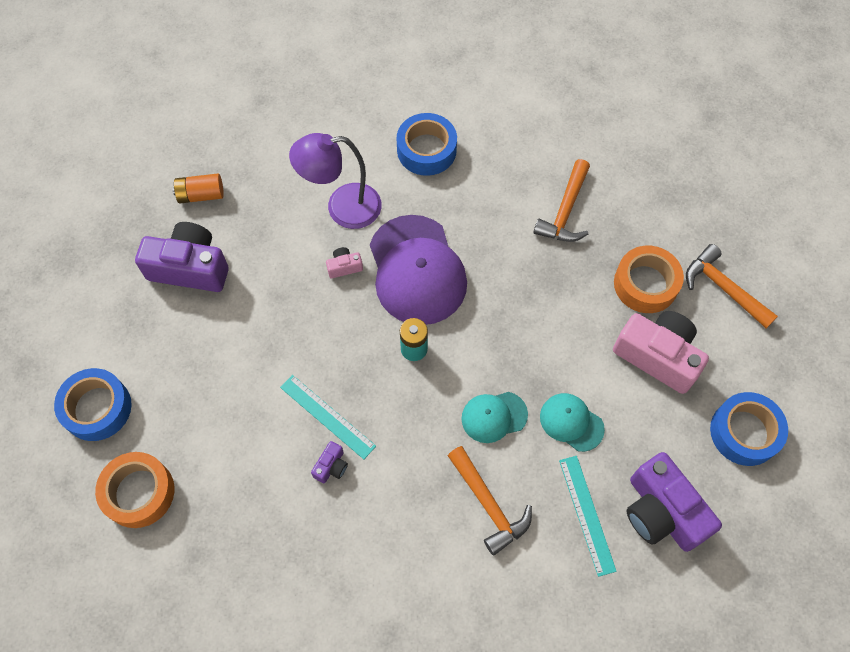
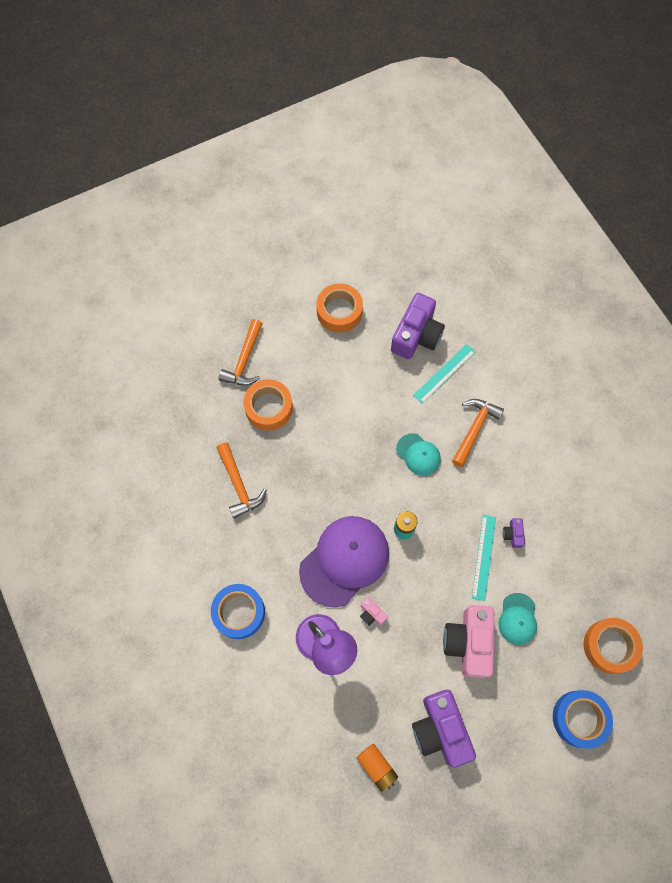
camera: 120 degrees left, 5 degrees up
(331, 466) = (513, 534): purple camera -> purple camera turned 90 degrees counterclockwise
(565, 211) = (239, 485): orange hammer -> orange hammer turned 75 degrees clockwise
(571, 422) = (393, 408): turquoise cap -> turquoise cap (517, 619)
(657, 356) = (317, 378): pink camera -> pink camera (468, 642)
(744, 432) = (339, 311): blue tape -> orange tape

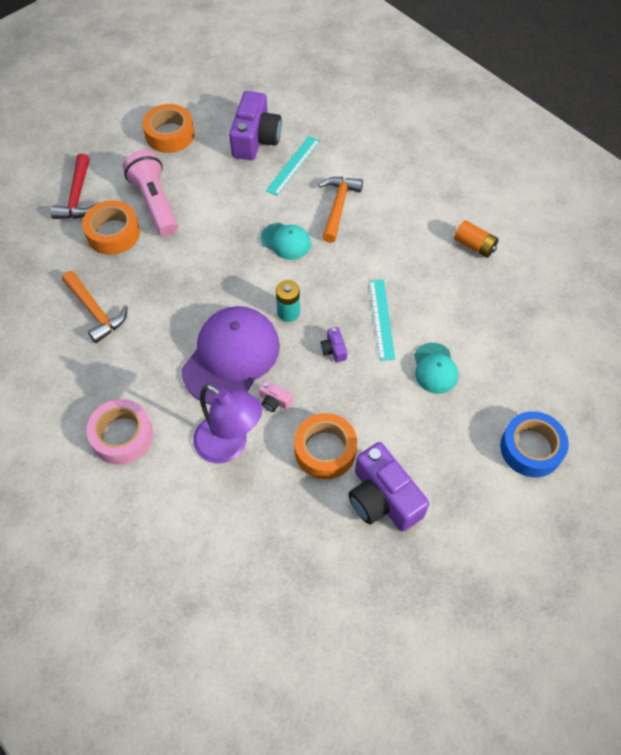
camera: 15 degrees left, 10 degrees down
(239, 612) = (122, 436): blue tape -> pink tape
(244, 360) = (77, 196): orange hammer -> red hammer
(311, 384) = (155, 202): none -> pink flashlight
(377, 767) = (321, 556): orange battery -> orange battery (474, 246)
(468, 642) = (389, 403): pink camera -> none
(513, 534) = (406, 291): purple camera -> purple camera (334, 349)
(609, 646) = (539, 371): orange tape -> orange tape (325, 450)

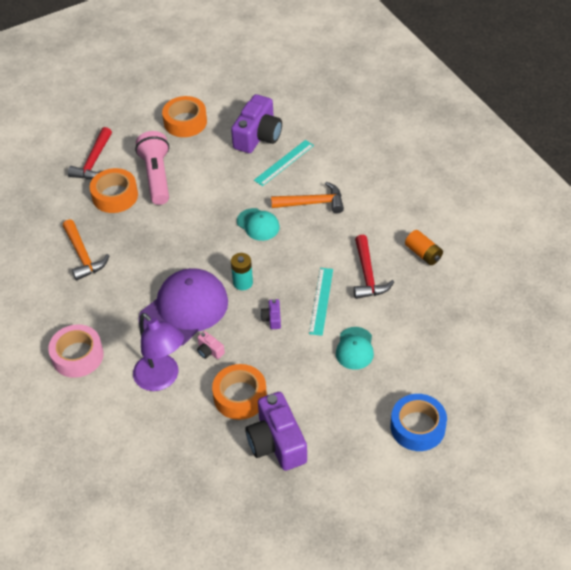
camera: 15 degrees right, 10 degrees down
(338, 207) = (312, 203): orange hammer -> orange hammer turned 60 degrees clockwise
(423, 280) = (367, 275): none -> red hammer

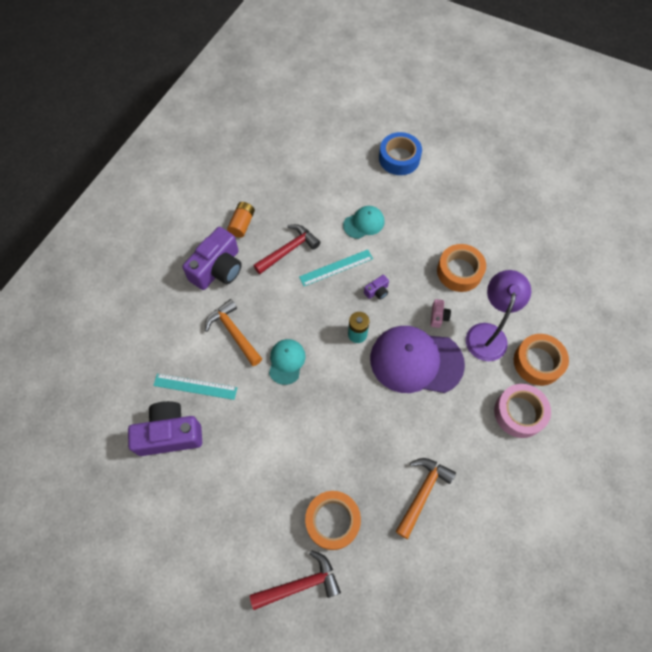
camera: 125 degrees left, 15 degrees up
(156, 176) = (282, 497): pink flashlight -> none
(185, 122) = (186, 525): orange tape -> orange tape (537, 362)
(277, 442) = (475, 228): purple camera -> purple camera (218, 268)

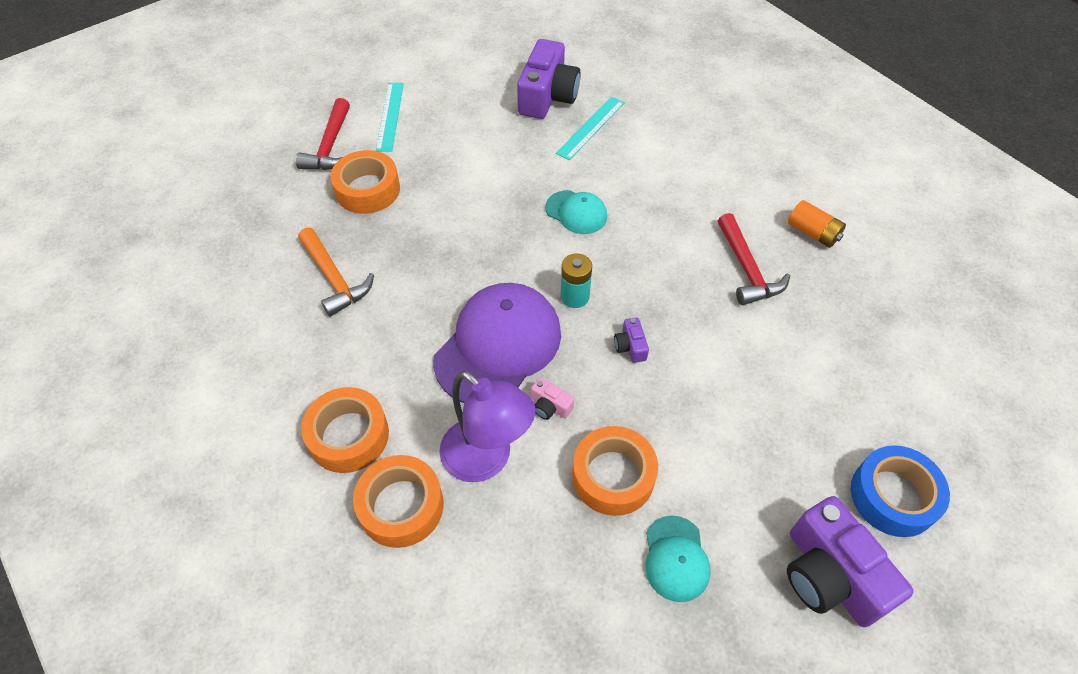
camera: 115 degrees right, 10 degrees down
(218, 268) = (746, 188): purple camera -> purple camera (830, 575)
(234, 332) = (643, 177): orange hammer -> none
(336, 267) = (693, 313): turquoise ruler -> turquoise ruler (390, 116)
(364, 223) = (762, 380): turquoise cap -> turquoise cap (676, 558)
(519, 413) = (348, 435): pink tape -> orange tape

